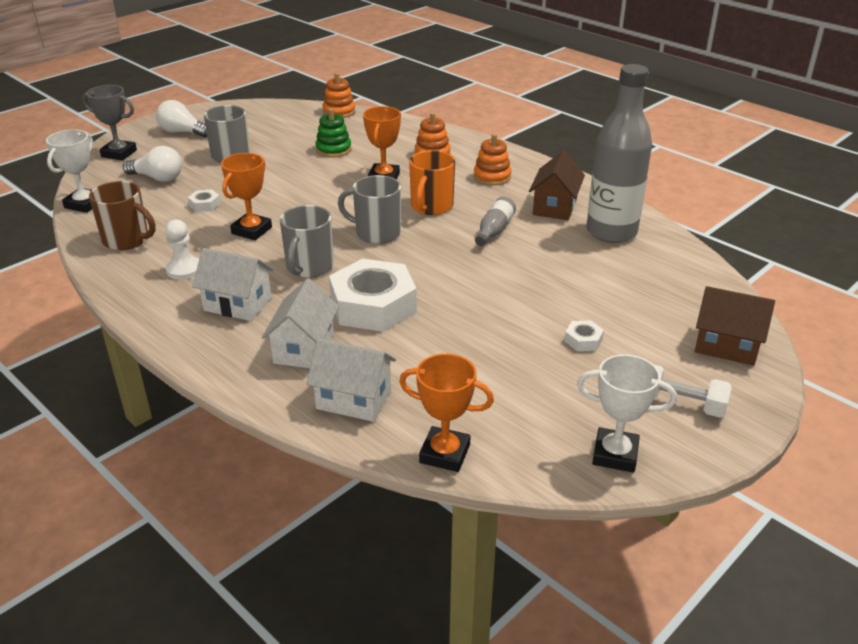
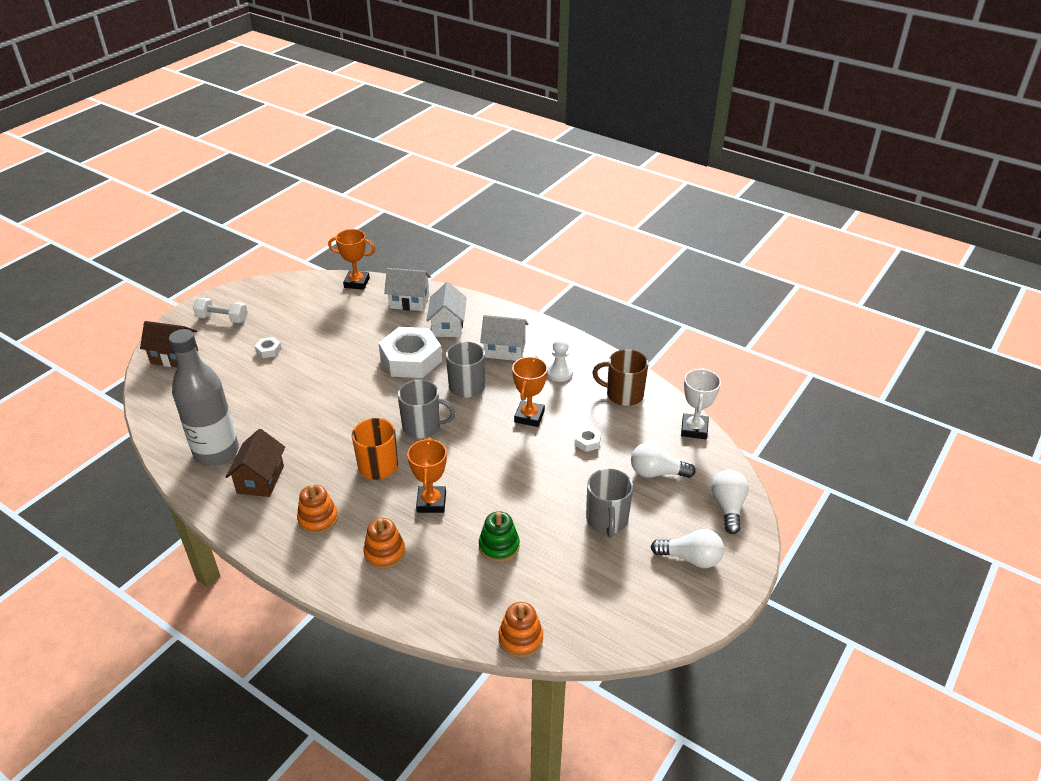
camera: 170 degrees right, 5 degrees up
(119, 153) = (728, 507): grey trophy -> white light bulb
(494, 230) = (320, 442): grey bottle -> none
(615, 454) = (268, 291): white trophy -> none

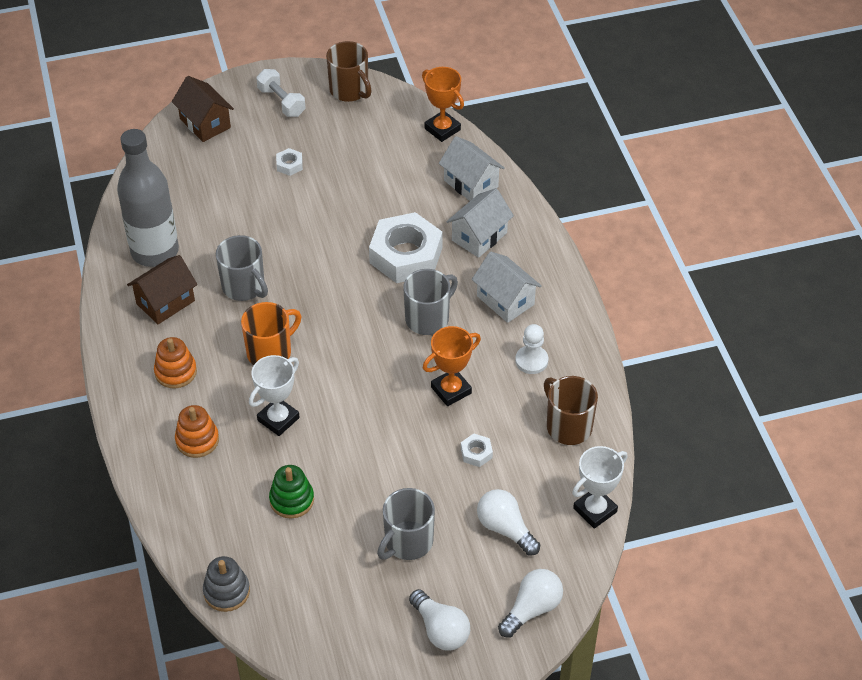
camera: 40 degrees right, 10 degrees up
(267, 291) = (349, 90): none -> brown mug
(423, 426) = (345, 337): grey mug -> grey mug (244, 287)
(431, 502) = (278, 419): orange trophy -> white trophy
(520, 638) = (226, 591): orange stacking toy -> grey stacking toy

